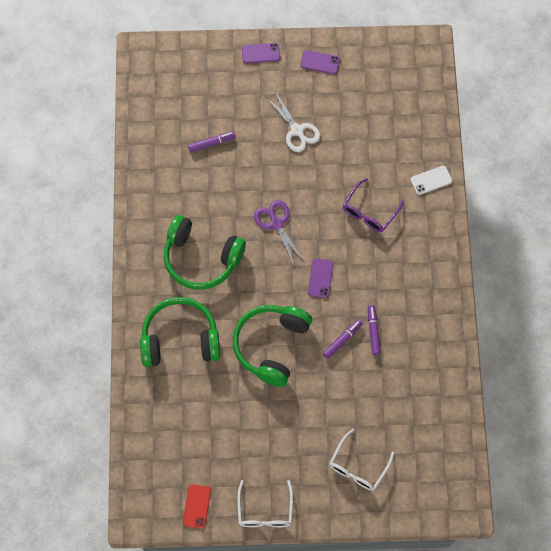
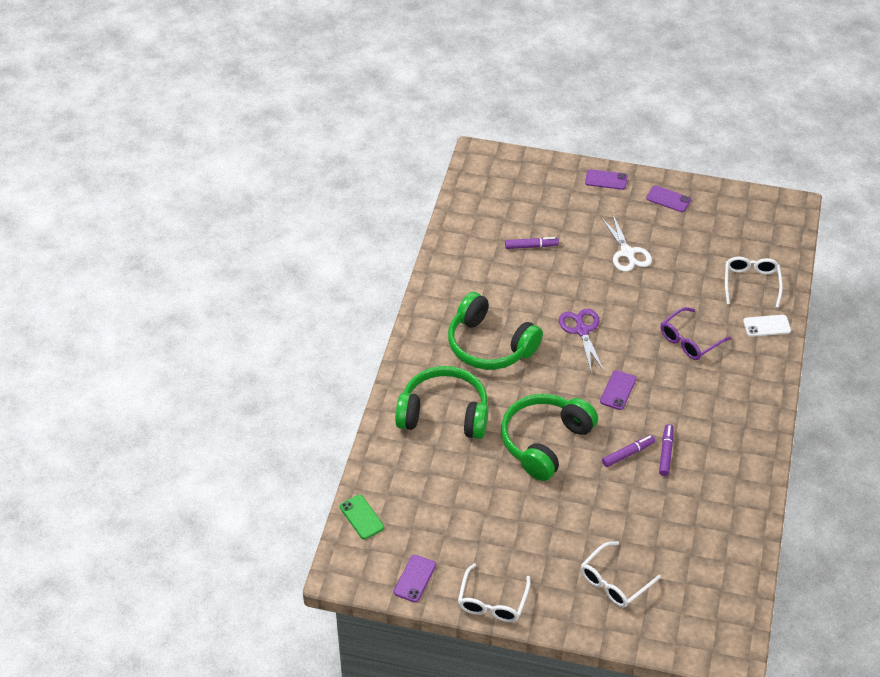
camera: 15 degrees right, 20 degrees down
(137, 459) = (361, 517): none -> green phone
(197, 506) = (414, 578): red phone -> purple phone
(409, 138) = (751, 283): none -> white glasses

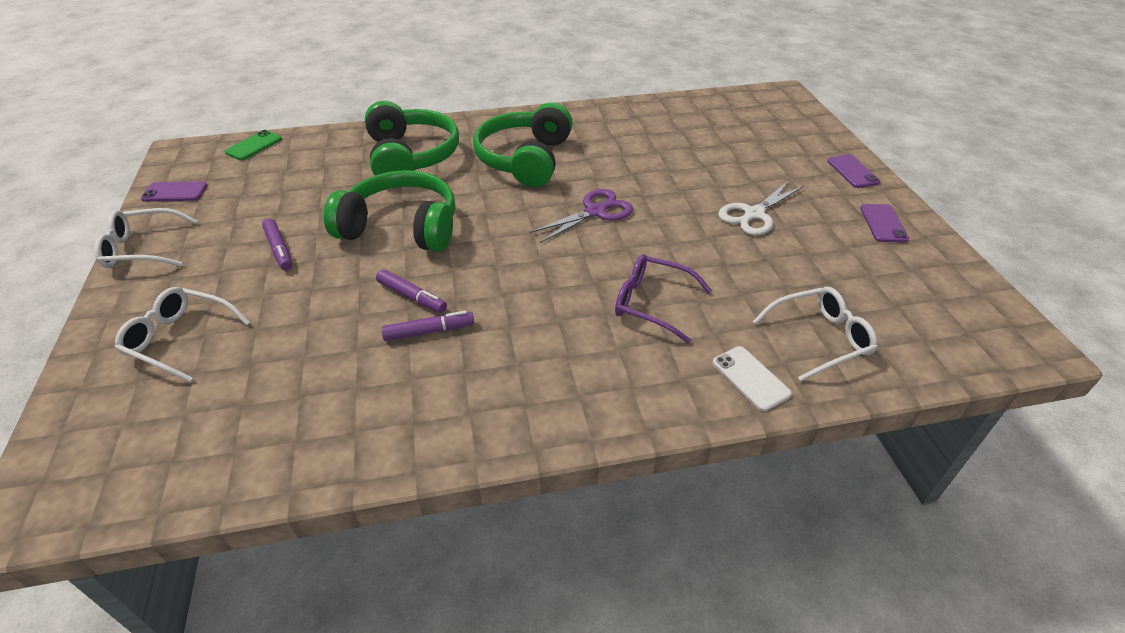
camera: 65 degrees right, 5 degrees down
(531, 246) = (692, 150): purple marker -> purple marker (279, 249)
(618, 390) = (517, 262): purple phone -> none

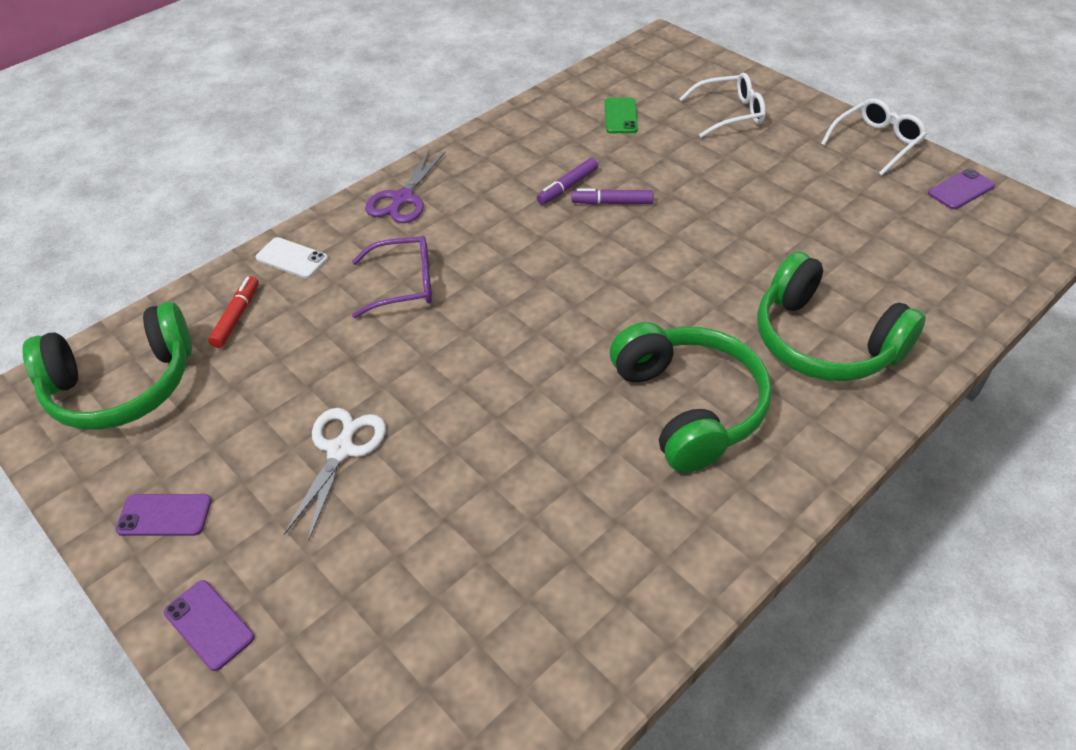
camera: 150 degrees right, 5 degrees up
(254, 146) = (1009, 269): green phone -> green phone (620, 116)
(279, 249) = (774, 188): purple marker -> none
(401, 227) = (704, 253): green headphones -> green headphones (123, 385)
(595, 212) = (531, 363): purple scissors -> purple scissors (403, 199)
(819, 338) = (236, 317): white glasses -> red marker
(883, 223) = (164, 515): purple phone -> purple phone turned 60 degrees counterclockwise

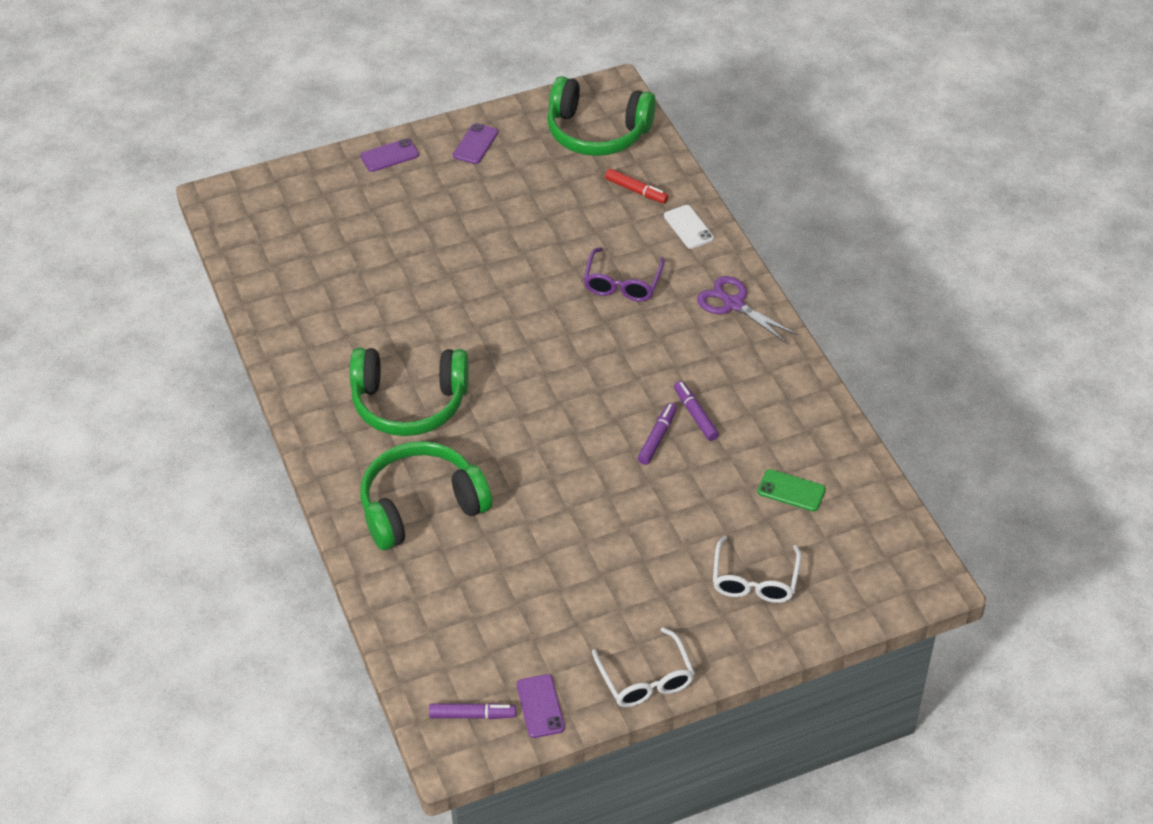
camera: 110 degrees right, 0 degrees up
(123, 385) = (597, 132): green headphones -> green headphones turned 75 degrees counterclockwise
(292, 258) = (688, 227): white phone -> white phone turned 75 degrees counterclockwise
(340, 450) = (479, 224): white scissors -> none
(1012, 225) = (472, 715): none -> purple marker

